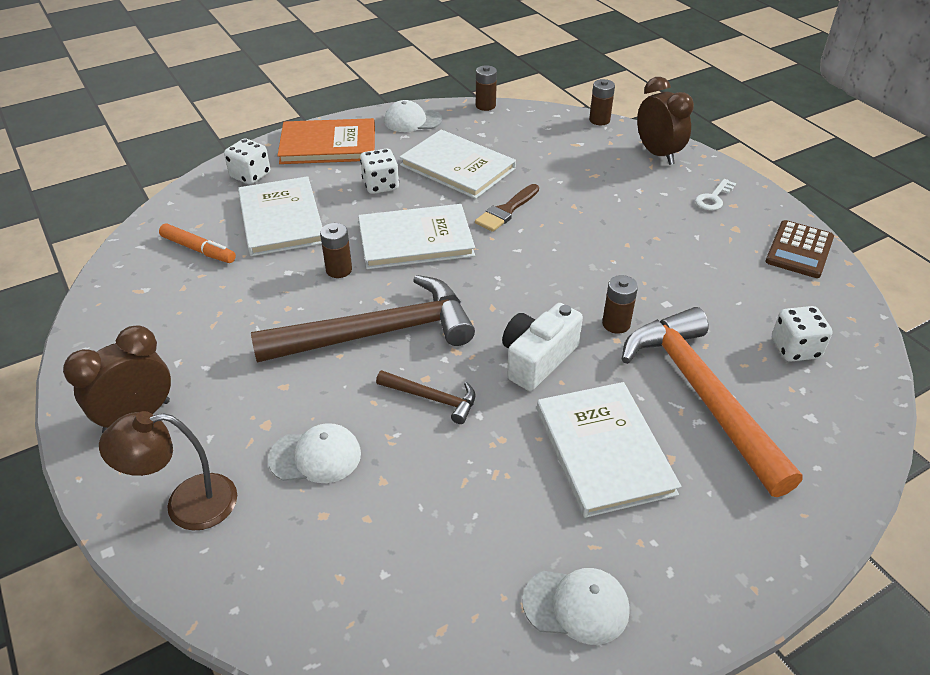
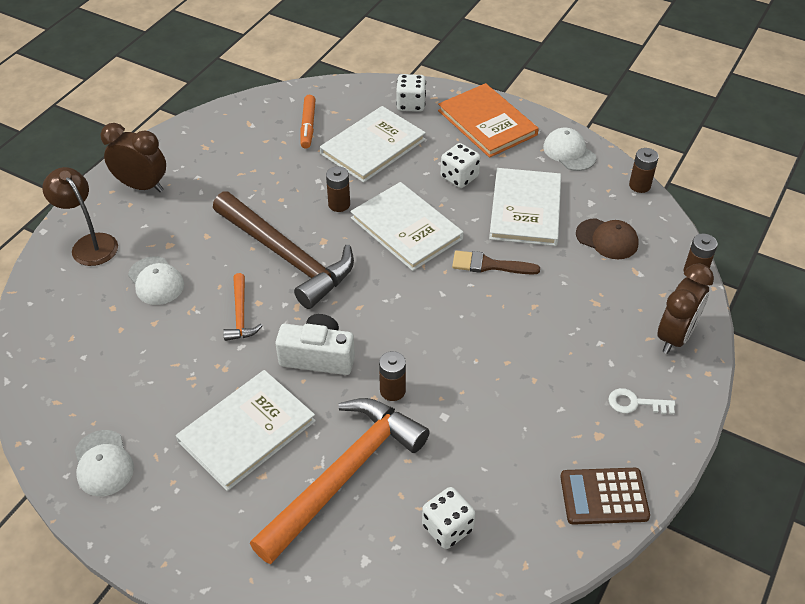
camera: 60 degrees right, 5 degrees up
(432, 398) = (240, 314): brown hammer -> orange hammer
(530, 142) = (607, 239): none -> brown cap

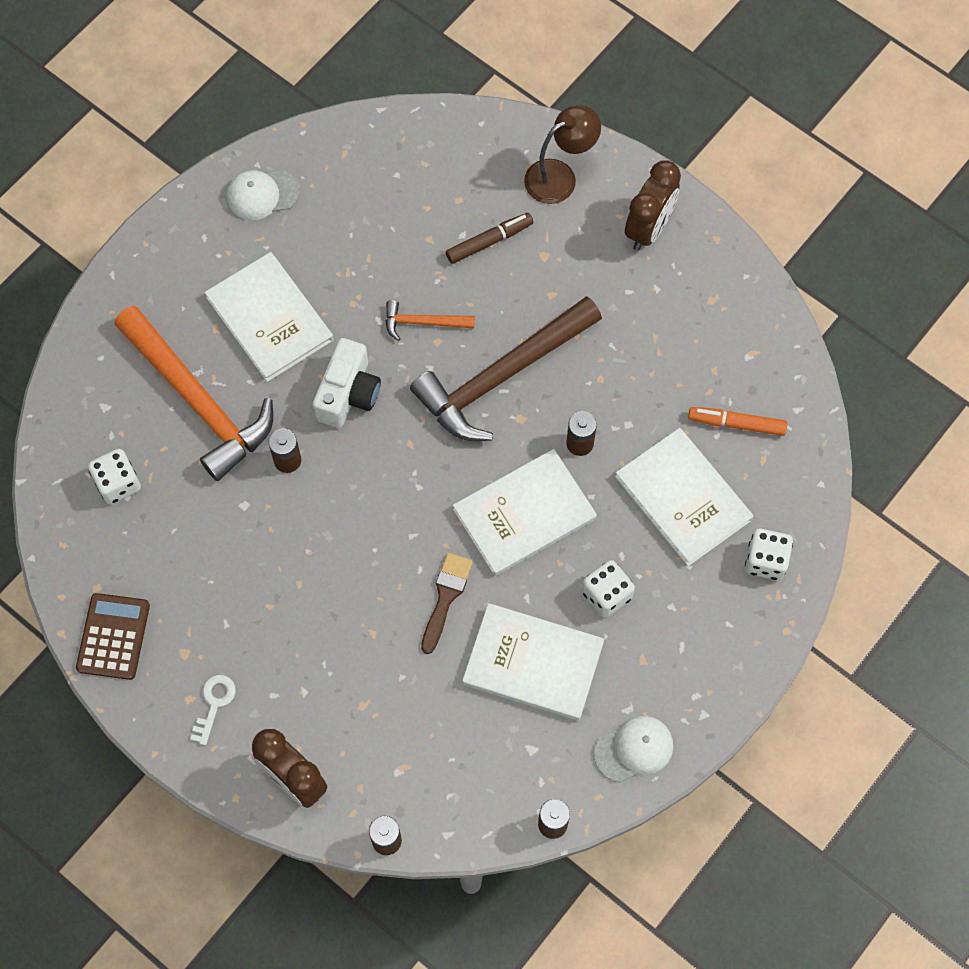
camera: 100 degrees right, 20 degrees up
(156, 281) = (489, 241): white cap -> brown marker
(487, 123) = (711, 654): orange book -> none
(607, 239) = (462, 750): brown cap -> none

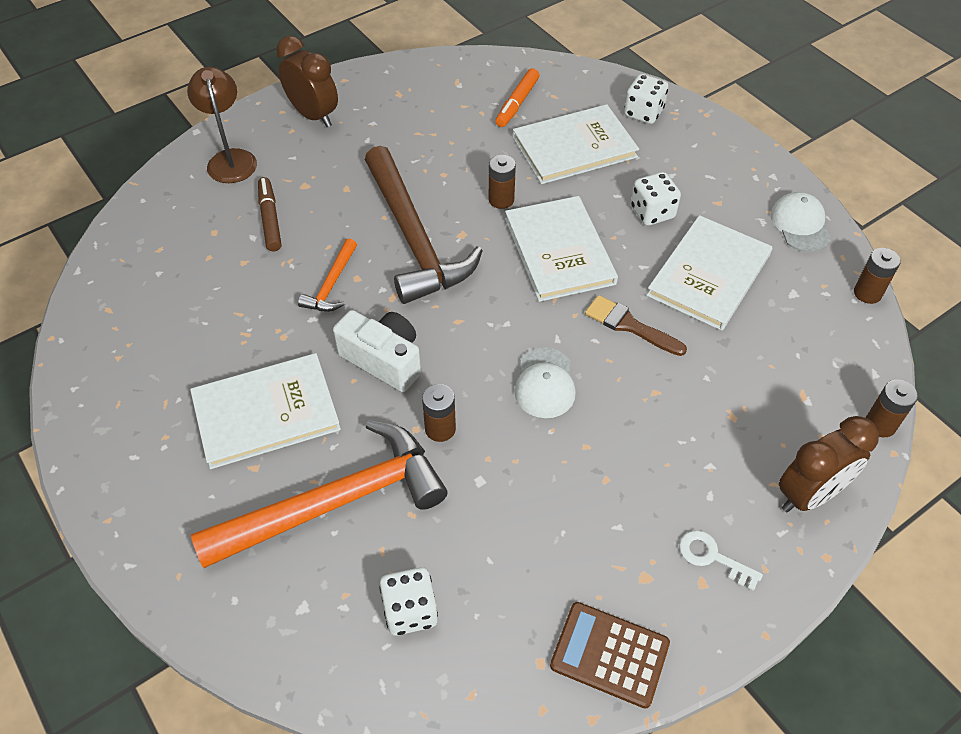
camera: 75 degrees left, 15 degrees down
(262, 194) = (113, 390): white cap -> white cap (544, 383)

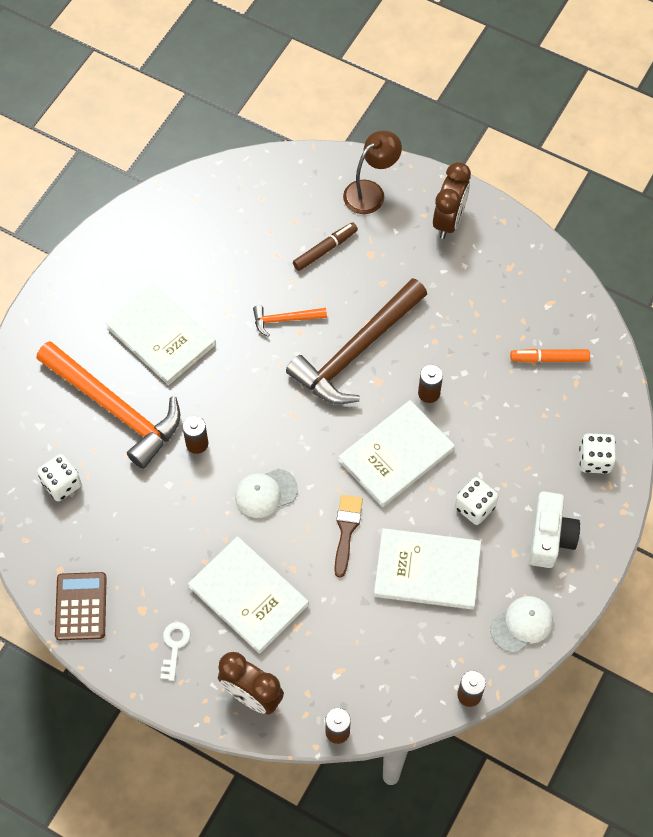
camera: 65 degrees right, 10 degrees up
(383, 360) = (236, 384): white camera -> white camera (549, 537)
(574, 147) = (519, 422): white book -> white book (248, 596)

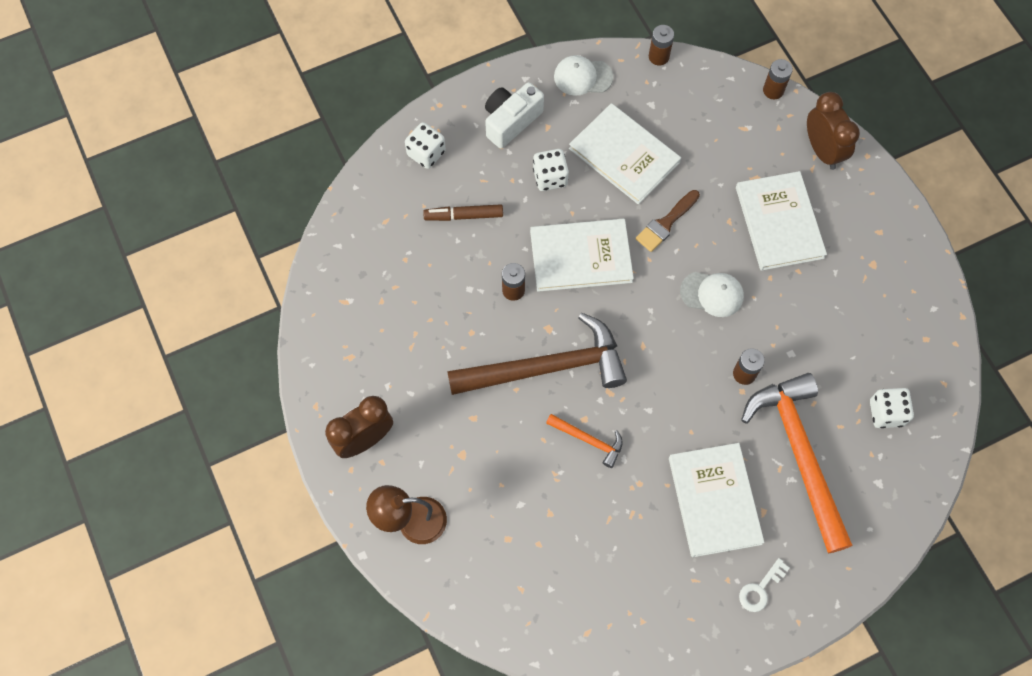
camera: 145 degrees left, 5 degrees up
(81, 606) = (923, 297): brown calculator -> none
(174, 646) = (862, 221): white key -> white key (760, 589)
(325, 250) = (501, 488): brown marker -> brown marker (463, 216)
(549, 358) = (389, 254): orange marker -> none

